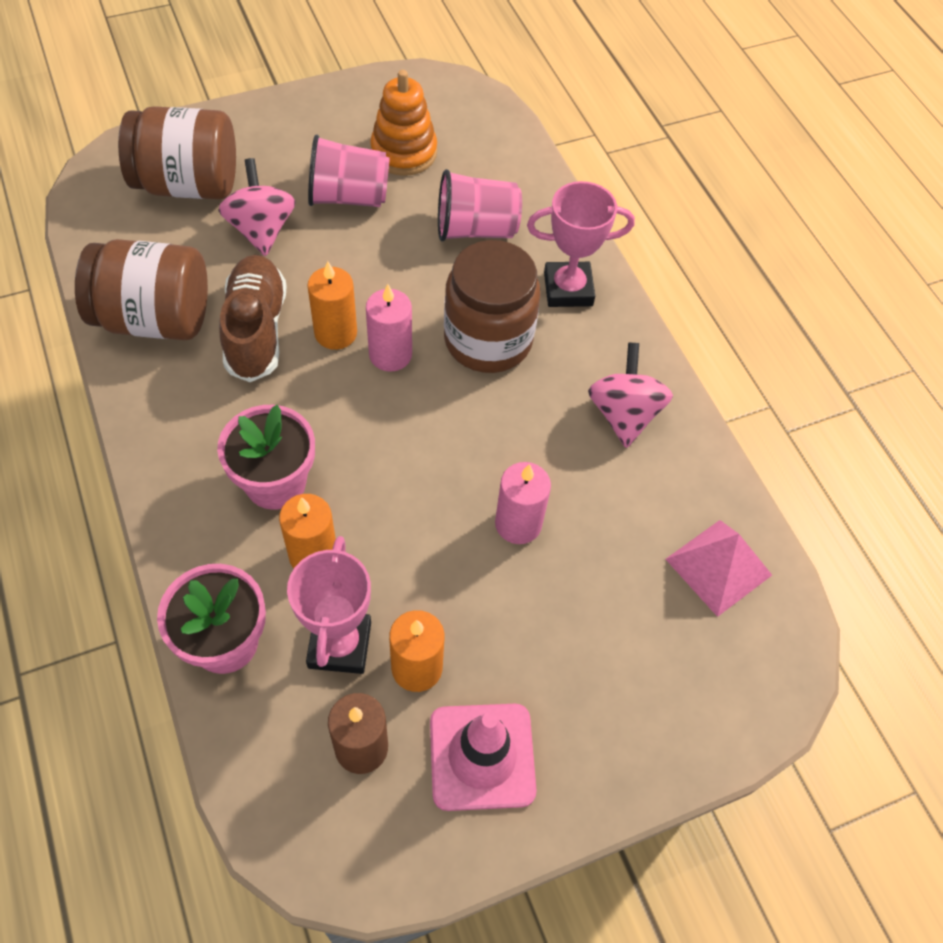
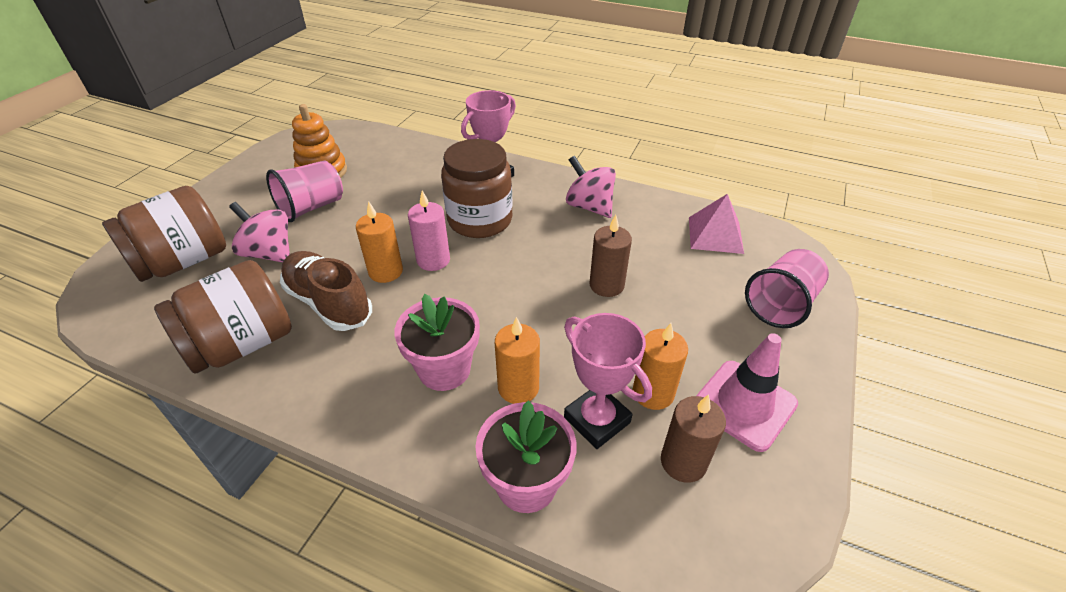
camera: 40 degrees left, 15 degrees down
(476, 229) = (409, 180): pink cup -> pink cup (781, 304)
(518, 524) = (606, 285): pink candle -> brown candle

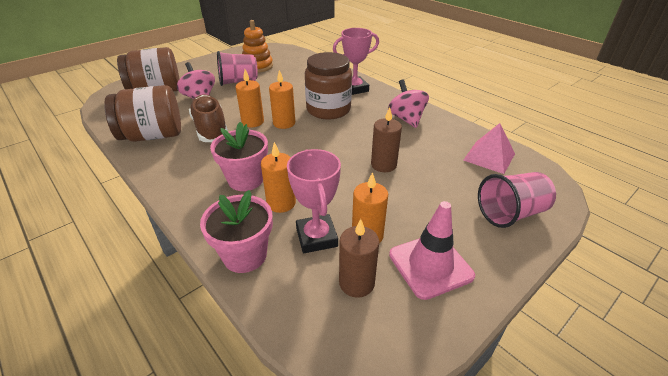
camera: 25 degrees right, 5 degrees down
(433, 260) = (284, 123): pink candle -> orange candle

